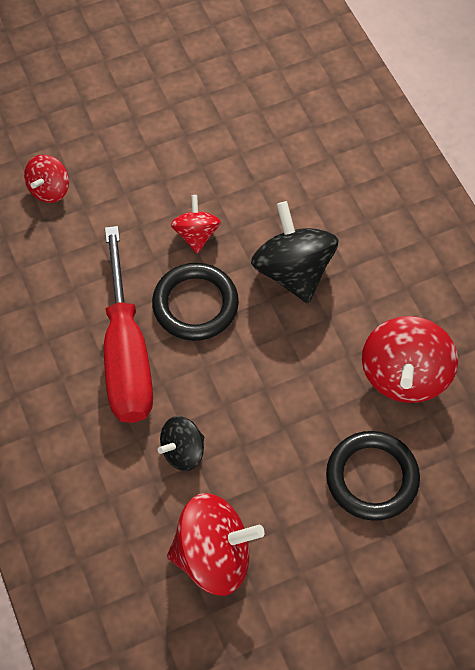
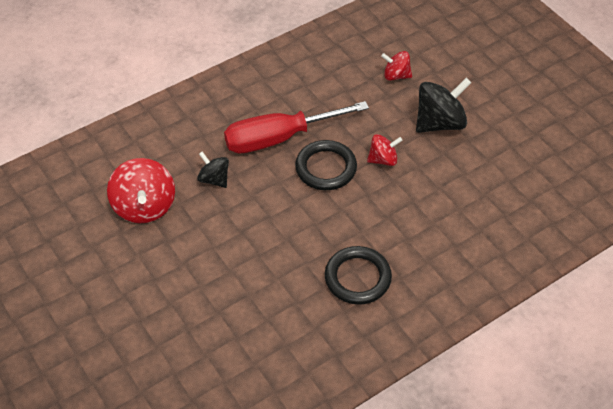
camera: 80 degrees right, 10 degrees down
(293, 271) = (368, 220): black spinning top -> black spinning top (440, 123)
(372, 477) = (211, 288): black ring -> black ring (357, 278)
(404, 375) = (296, 299): red spinning top -> none

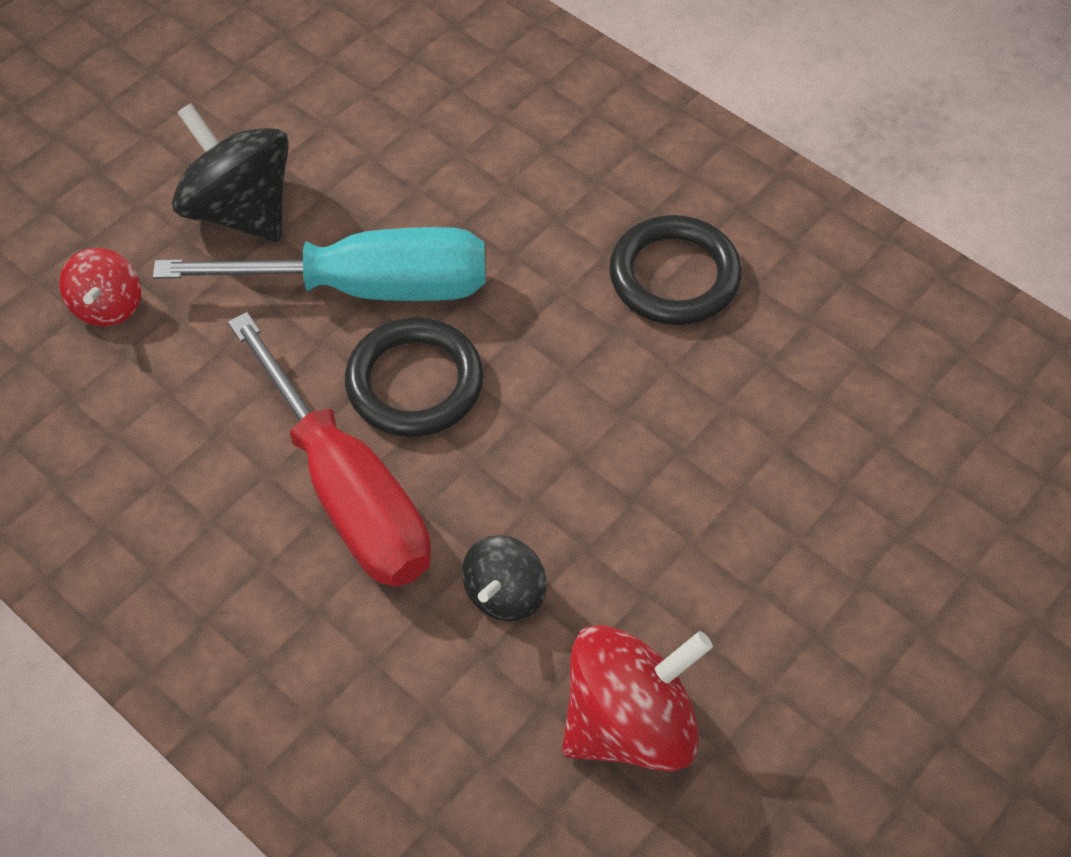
camera: 105 degrees left, 5 degrees up
(383, 159) = (365, 287): red spinning top -> turquoise screwdriver

